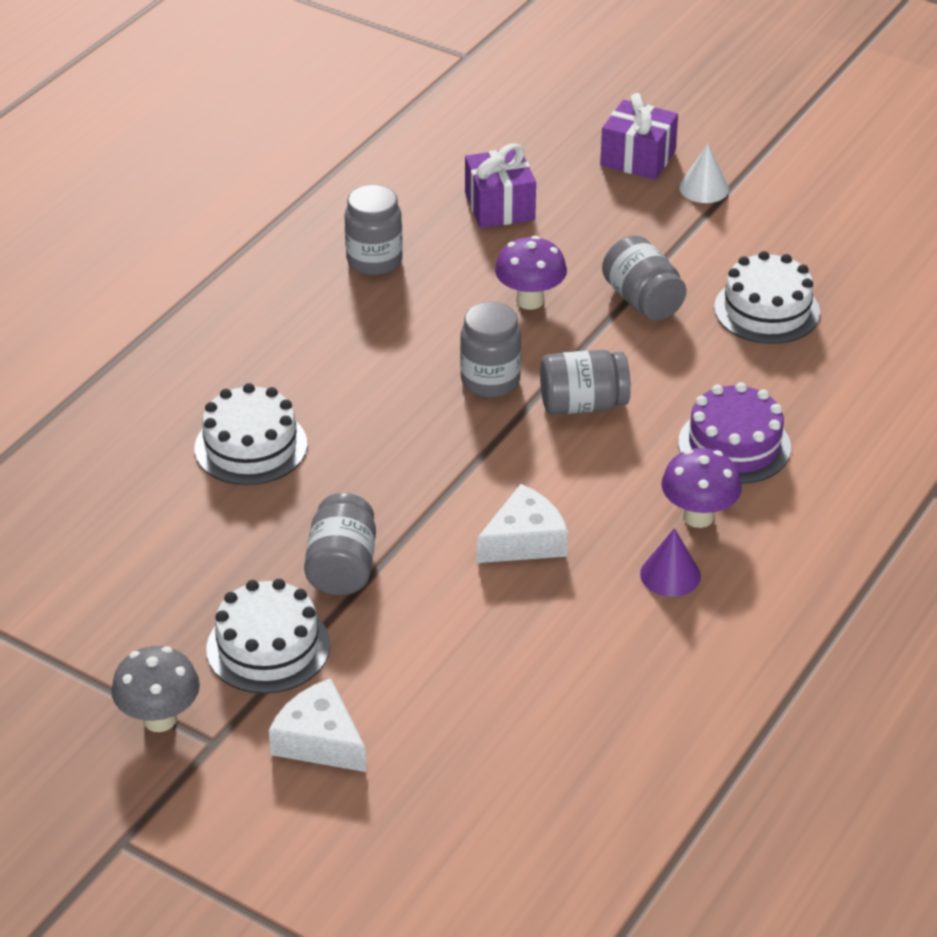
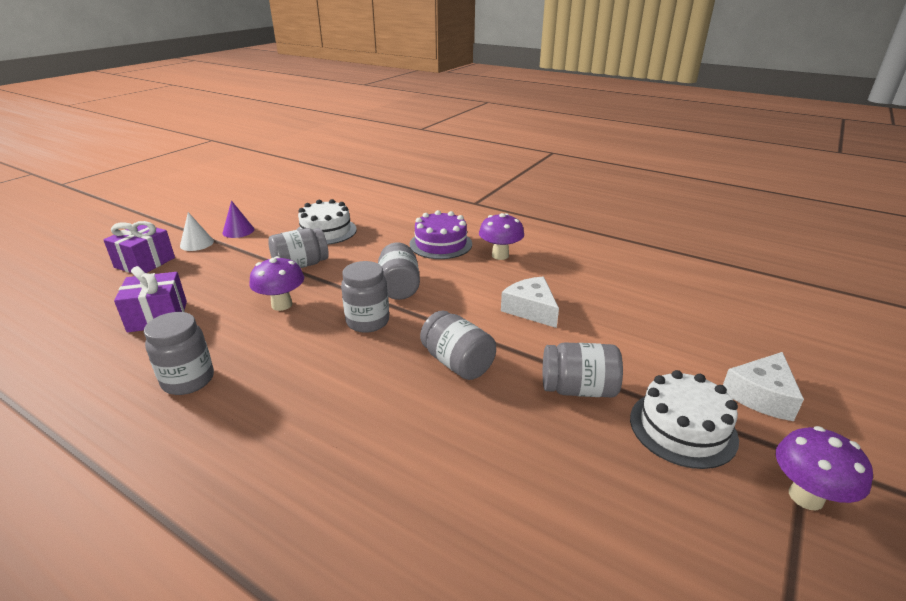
camera: 90 degrees left, 10 degrees down
(160, 719) = (805, 497): grey mushroom -> purple mushroom
(251, 446) = (434, 452): white cake -> none
(398, 464) = (457, 363): none -> grey jar
(670, 575) = (548, 264): purple cone -> purple cone (238, 231)

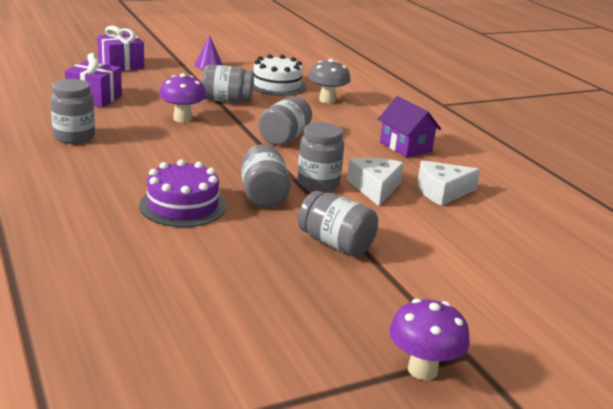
camera: 30 degrees right, 5 degrees down
(197, 243) = (169, 64): white cone -> none
(367, 321) = (230, 149): grey jar -> grey jar (318, 183)
(386, 231) = (327, 100): none -> grey mushroom
(440, 244) = (362, 122): purple cake -> purple cake (183, 206)
(500, 255) = (405, 146): purple mushroom -> purple house
(682, 428) = (386, 296): white cake -> none
(761, 395) = (497, 312): white cheese -> white cheese (442, 192)

